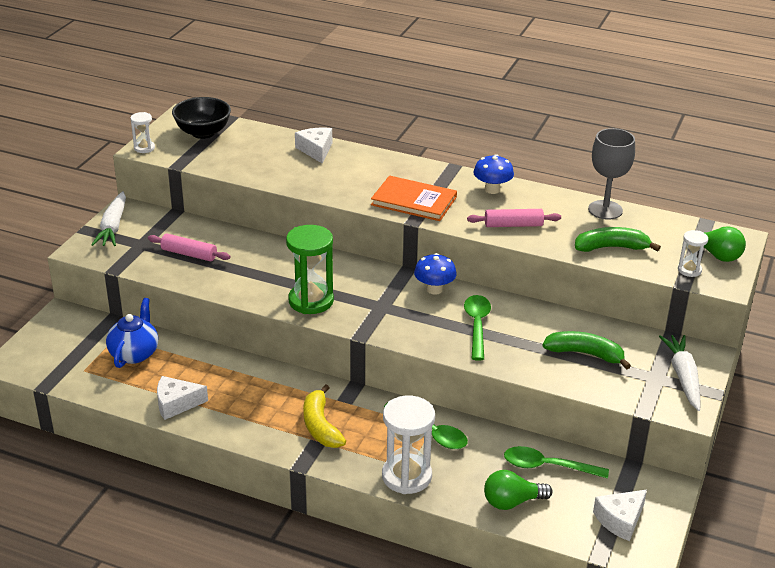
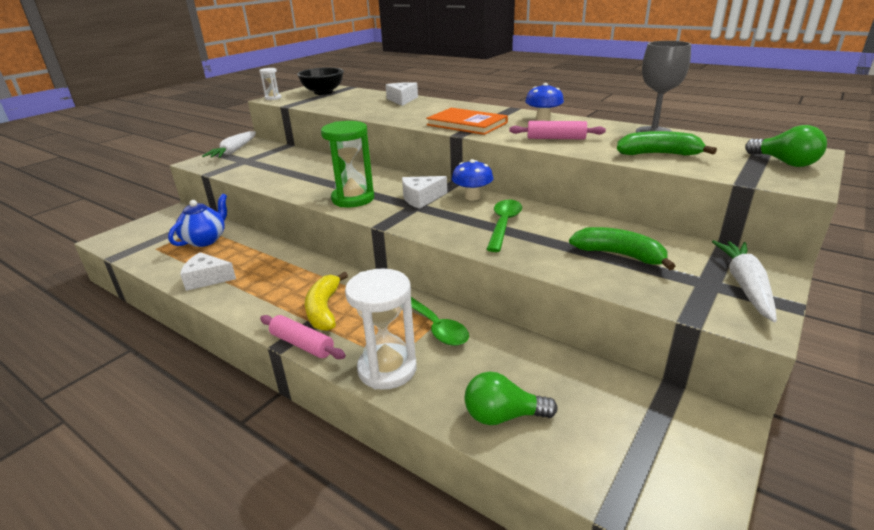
camera: 15 degrees right, 5 degrees down
(189, 254) = (276, 167): pink rolling pin -> pink rolling pin (302, 344)
(548, 466) = (559, 377): green spoon -> none
(620, 520) = (650, 462): white cheese -> white cheese (421, 198)
(689, 270) = (752, 172): white hourglass -> none

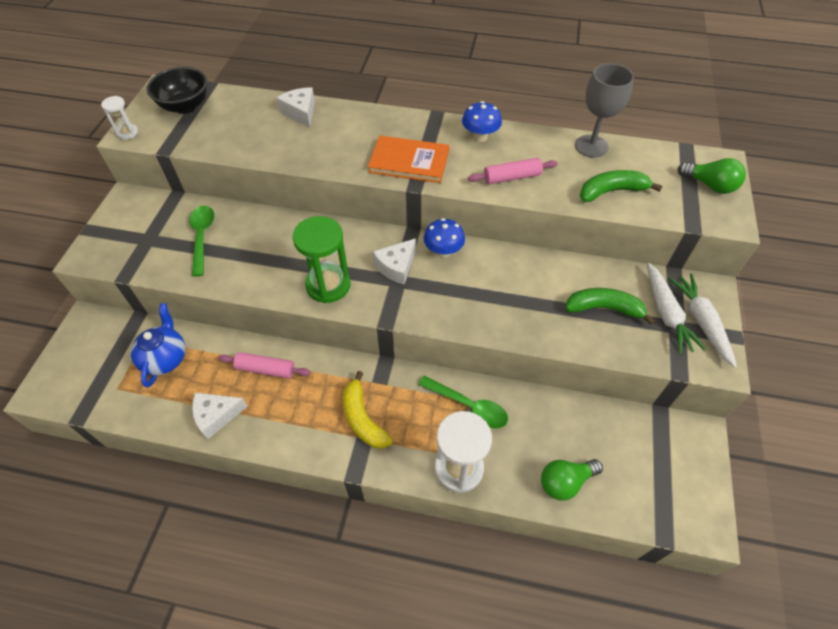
camera: 25 degrees left, 25 degrees up
(234, 151) = (116, 221): white carrot -> white carrot (666, 313)
(302, 344) = (372, 467): pink rolling pin -> pink rolling pin (266, 369)
(503, 225) = (494, 290): green spoon -> green spoon (202, 237)

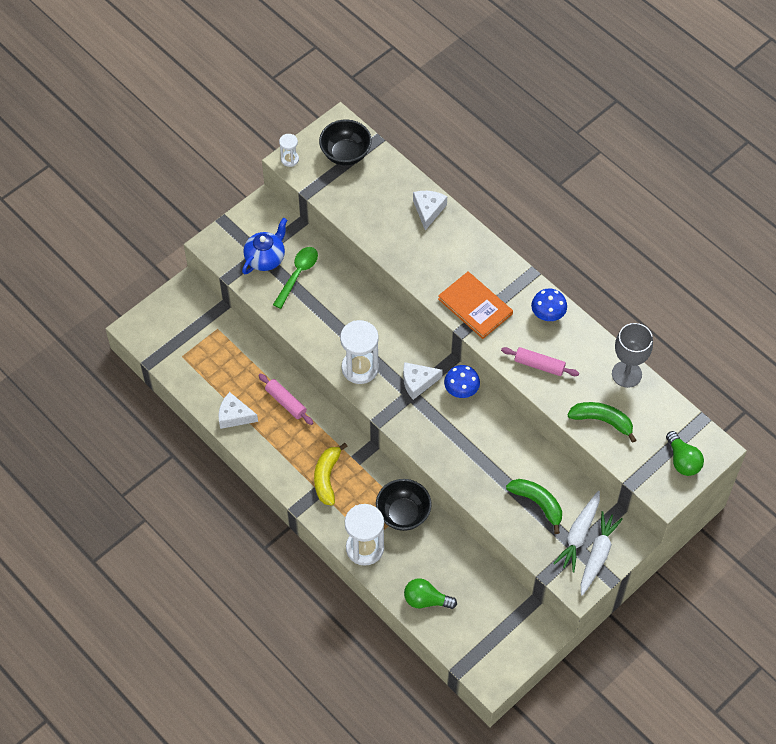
camera: 35 degrees right, 5 degrees up
(165, 358) = (224, 352): blue teapot -> blue teapot (265, 258)
(328, 285) = (360, 368): green hourglass -> white hourglass
(468, 406) = (403, 514): green spoon -> black bowl

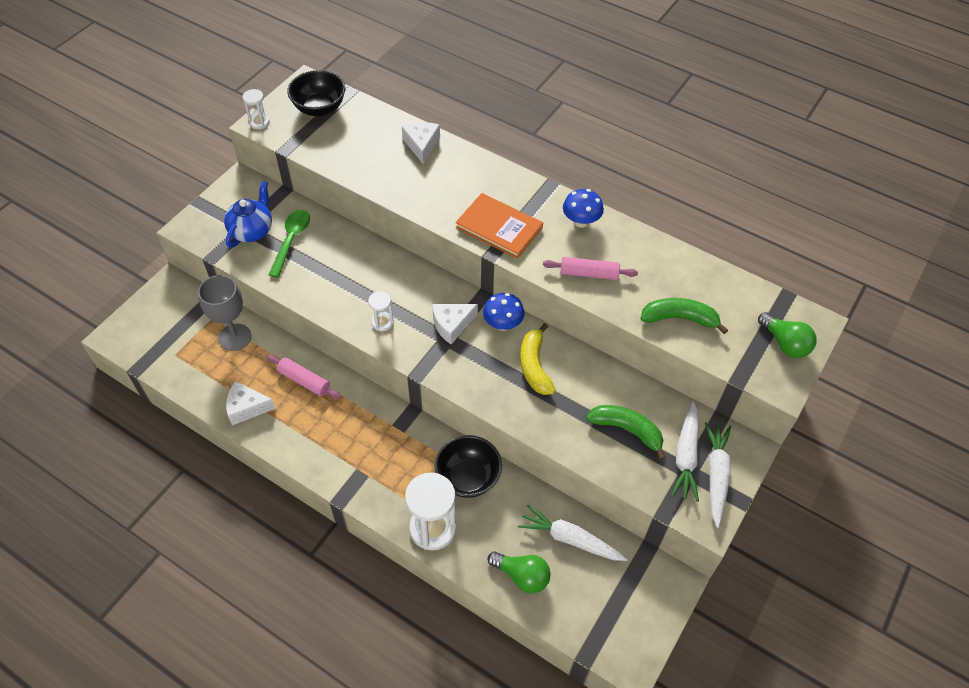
camera: 15 degrees left, 5 degrees down
(327, 477) = (369, 455): yellow banana -> yellow banana (534, 366)
(360, 368) = (382, 322): white hourglass -> white hourglass, size x0.51
(426, 600) = (522, 576): green light bulb -> green light bulb turned 150 degrees counterclockwise
(472, 581) = (570, 539): none -> white carrot
(626, 374) = (687, 265): grey goblet -> grey goblet (235, 337)

